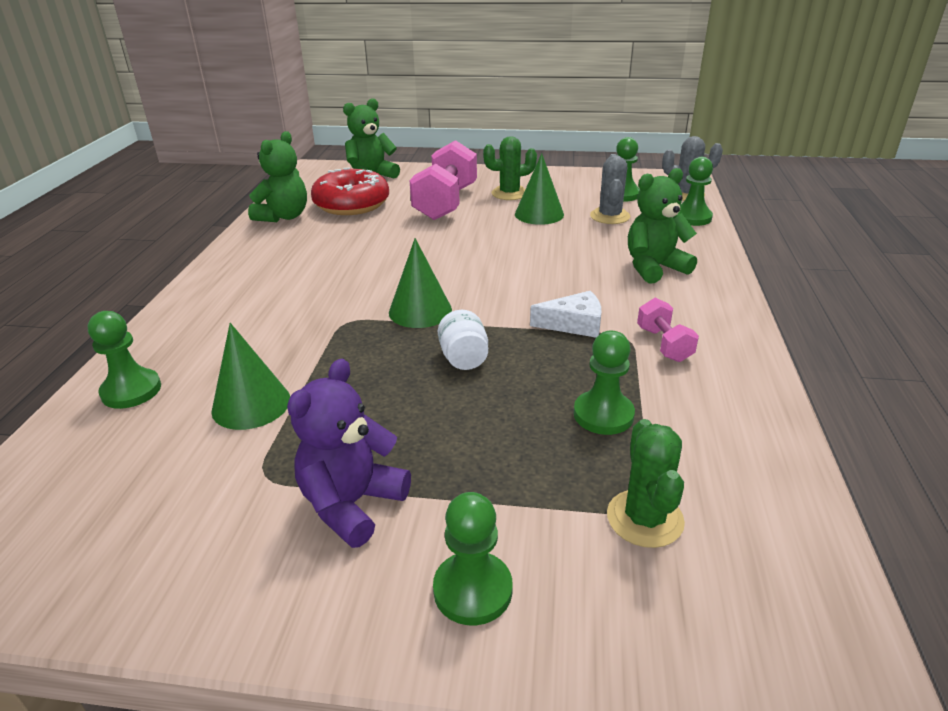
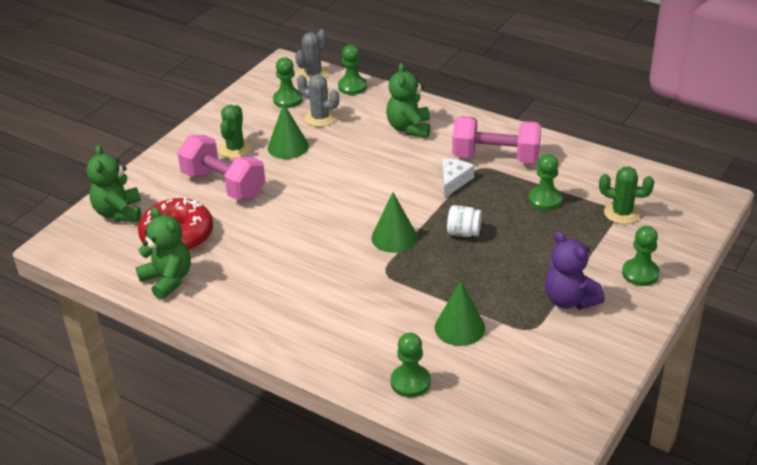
camera: 65 degrees left, 5 degrees up
(664, 344) = (496, 157): pink dumbbell -> pink dumbbell, size x1.99

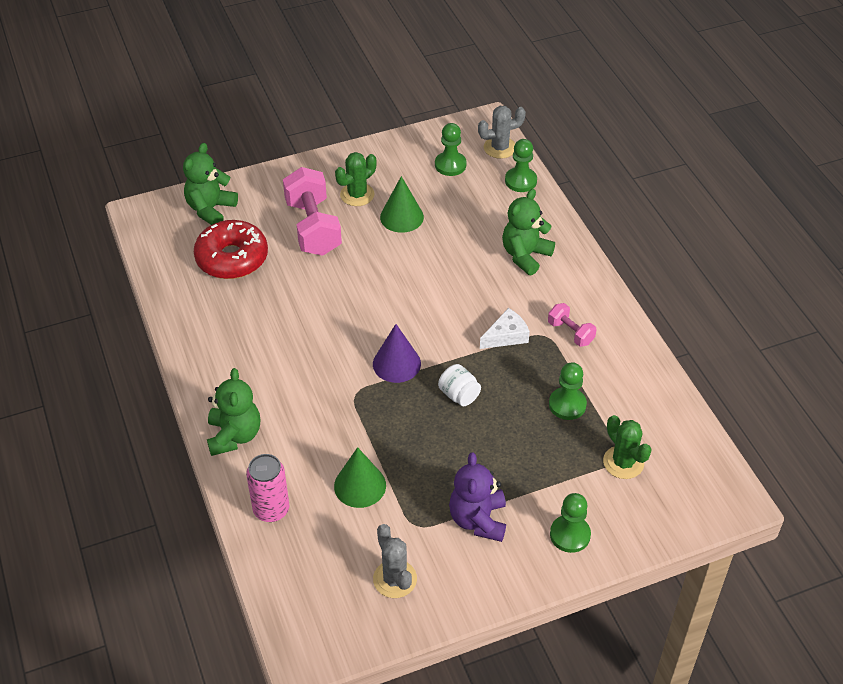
camera: 35 degrees right, 10 degrees up
(168, 280) = (187, 297): green teddy bear -> green teddy bear (234, 435)
(320, 118) = (458, 200): grey cactus -> grey cactus (395, 579)
(394, 237) = (396, 363): green cone -> purple cone
(410, 382) = (271, 510): green pawn -> pink can
(496, 157) = (570, 333): pink dumbbell -> pink dumbbell, size x0.50

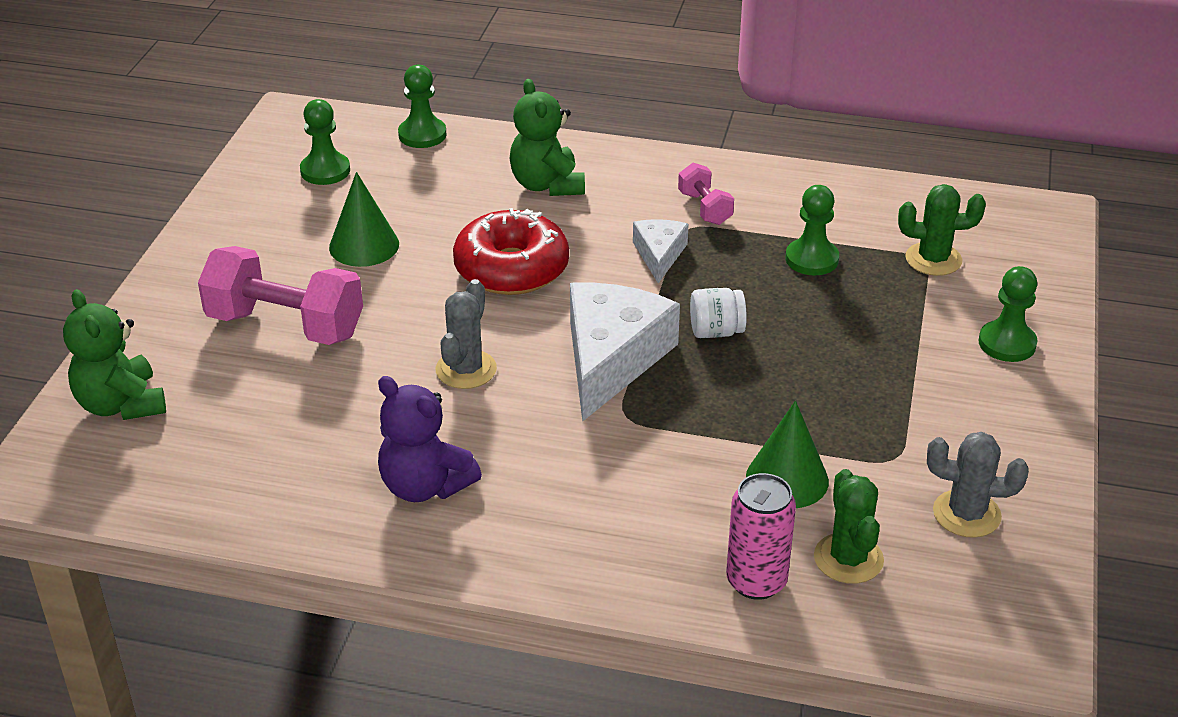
camera: 55 degrees left, 10 degrees down
(232, 258) = (247, 424): red donut -> red donut (511, 268)
(234, 435) = (587, 563): green teddy bear -> none
(357, 195) = (276, 263): green cactus -> green cactus (848, 559)
(396, 363) = (611, 359): purple cone -> white cheese
(478, 520) = (927, 403): purple teddy bear -> purple teddy bear (425, 486)
(500, 148) = (347, 124): grey cactus -> grey cactus (466, 370)
(570, 333) = (704, 208): pink dumbbell -> pink dumbbell turned 75 degrees clockwise

